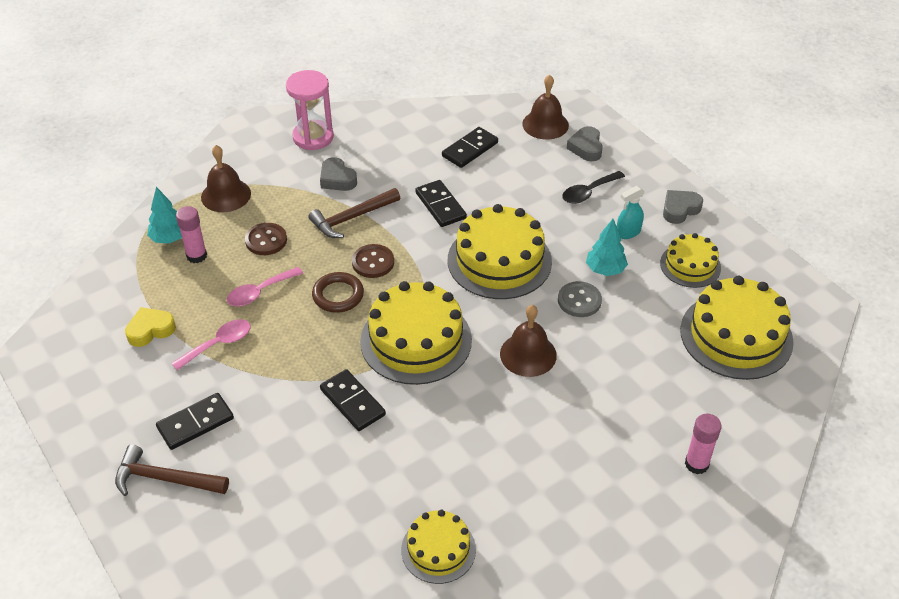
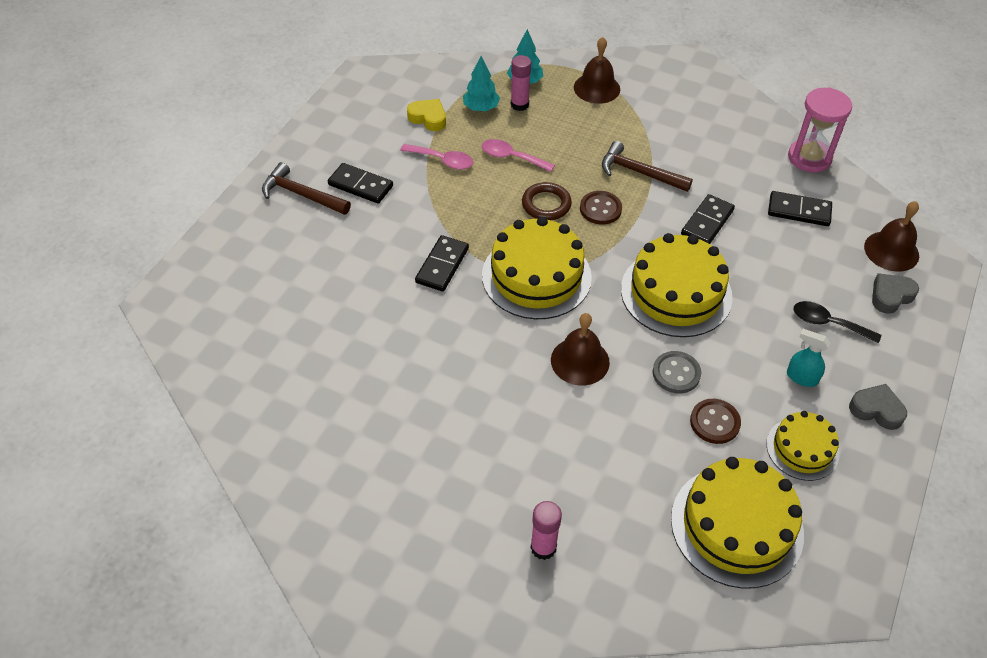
camera: 60 degrees right, 5 degrees up
(165, 479) = (301, 195): brown hammer -> brown hammer turned 45 degrees counterclockwise
(266, 240) = (569, 134): brown button -> brown button (714, 422)
(313, 137) = (711, 104): pink hourglass -> pink hourglass (809, 158)
(337, 179) = (676, 142): grey heart -> none
(438, 549) = (333, 386): yellow cake -> none
(605, 270) = (734, 378): turquoise tree -> turquoise tree (481, 108)

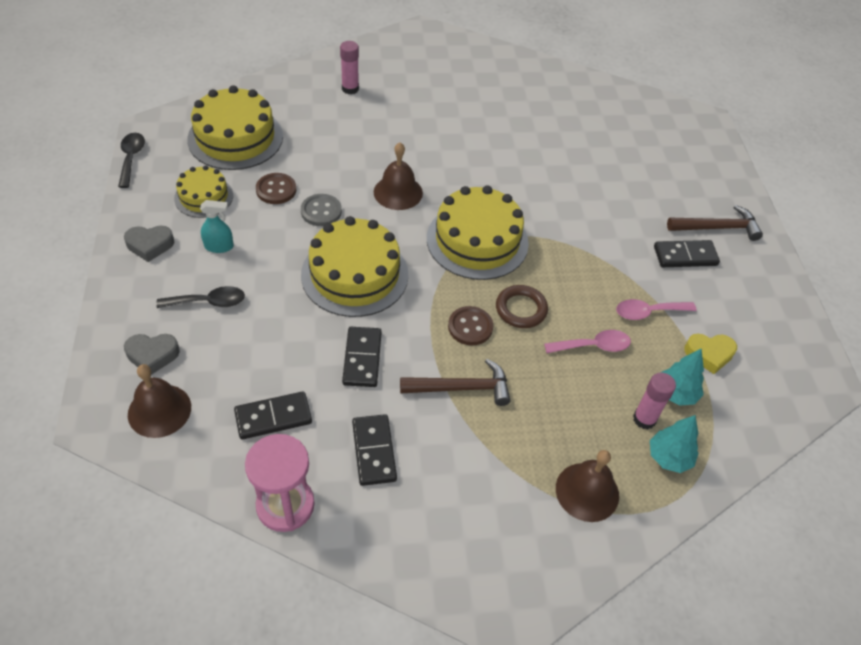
camera: 145 degrees right, 0 degrees up
(442, 265) = (555, 218): black domino -> black domino (374, 451)
(882, 549) = (131, 158): none -> black spoon
(890, 296) = (152, 355): grey heart -> grey heart turned 60 degrees clockwise

